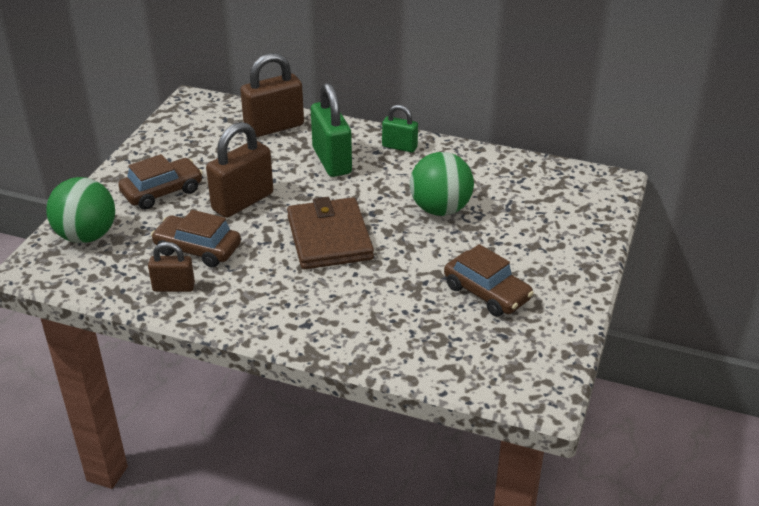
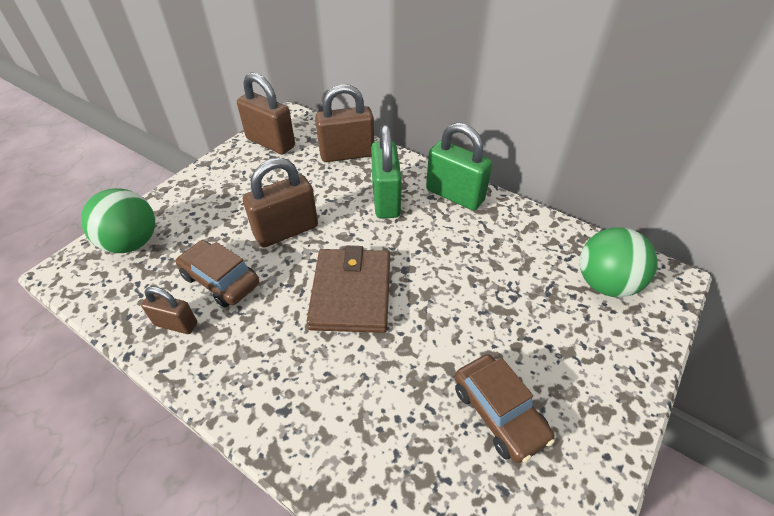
camera: 15 degrees right, 10 degrees up
(162, 192) = (221, 206): brown car -> none
(184, 128) = (270, 143): none -> brown padlock
(399, 147) = (455, 195): green padlock -> green padlock, size x1.74
(440, 209) = (475, 279): green ball -> green ball (605, 283)

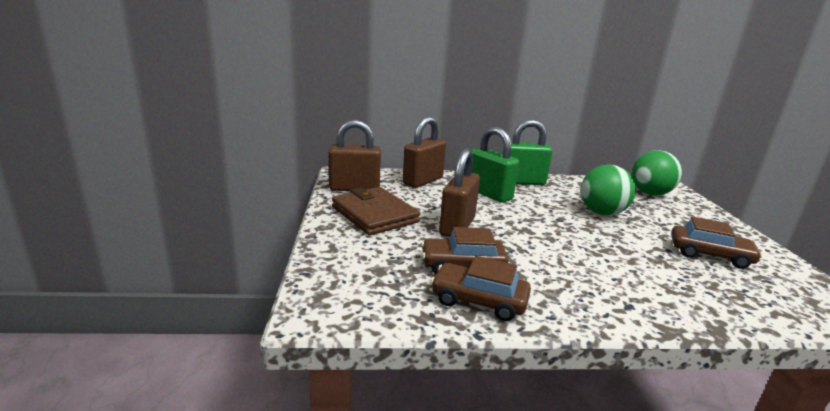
camera: 40 degrees left, 25 degrees down
(132, 243) = (346, 273): green ball -> green ball (601, 213)
(176, 324) = (479, 300): brown padlock -> brown car
(351, 292) = (554, 239): brown wallet -> brown wallet (374, 214)

